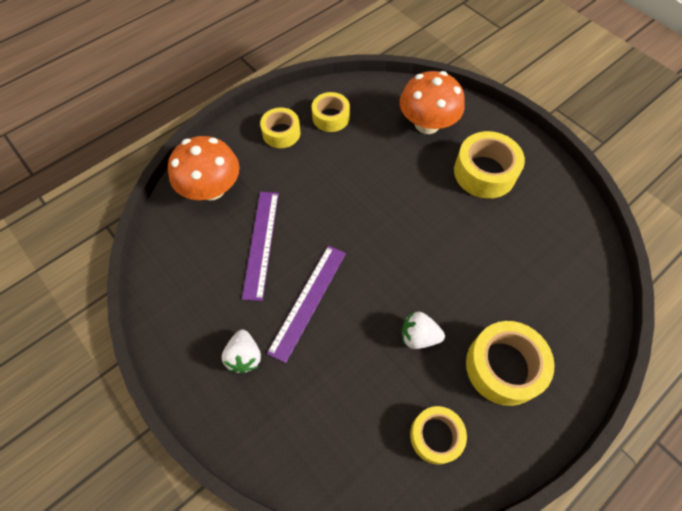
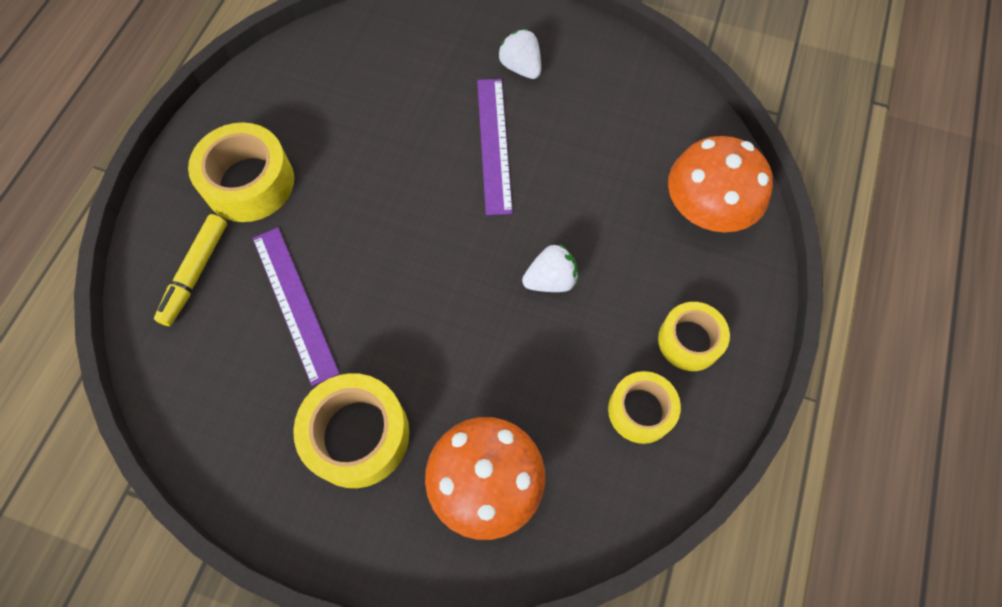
camera: 150 degrees right, 5 degrees up
(261, 243) = (592, 177): purple ruler -> purple ruler (295, 303)
(418, 336) = (354, 168): white strawberry -> white strawberry (550, 280)
(435, 436) = (298, 92): yellow tape -> none
(560, 313) = (196, 273): none -> yellow marker

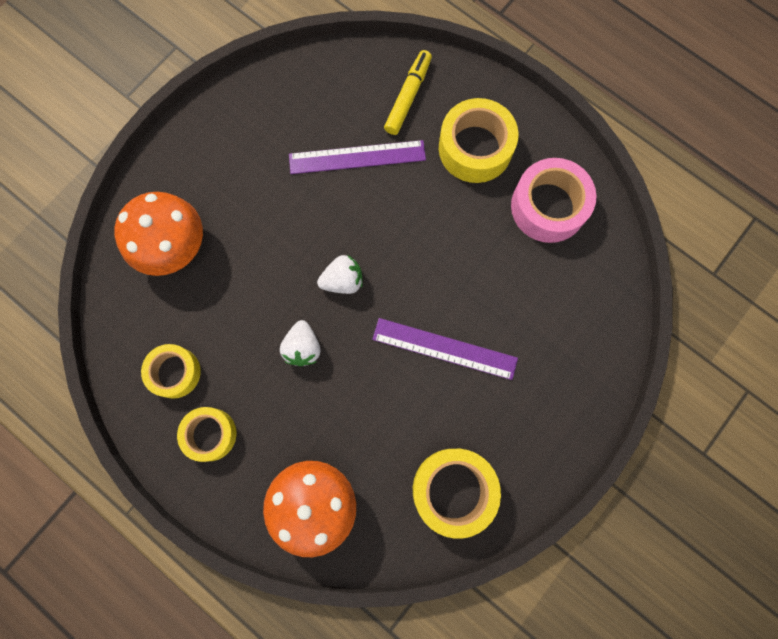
camera: 110 degrees right, 10 degrees up
(196, 273) = (408, 96): yellow marker -> yellow marker turned 75 degrees clockwise
(302, 96) = (548, 206): none -> pink tape
(357, 435) = (242, 174): yellow tape -> yellow tape (453, 490)
(521, 67) = (520, 402): white strawberry -> white strawberry (343, 281)

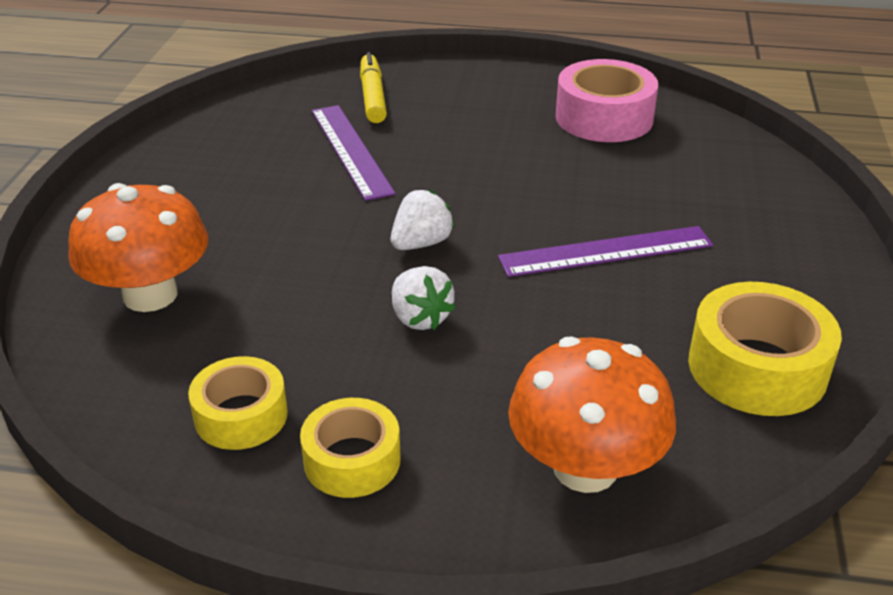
camera: 30 degrees left, 40 degrees down
(357, 157) = (351, 150): purple ruler -> purple ruler turned 75 degrees counterclockwise
(475, 148) = (483, 106): yellow tape -> none

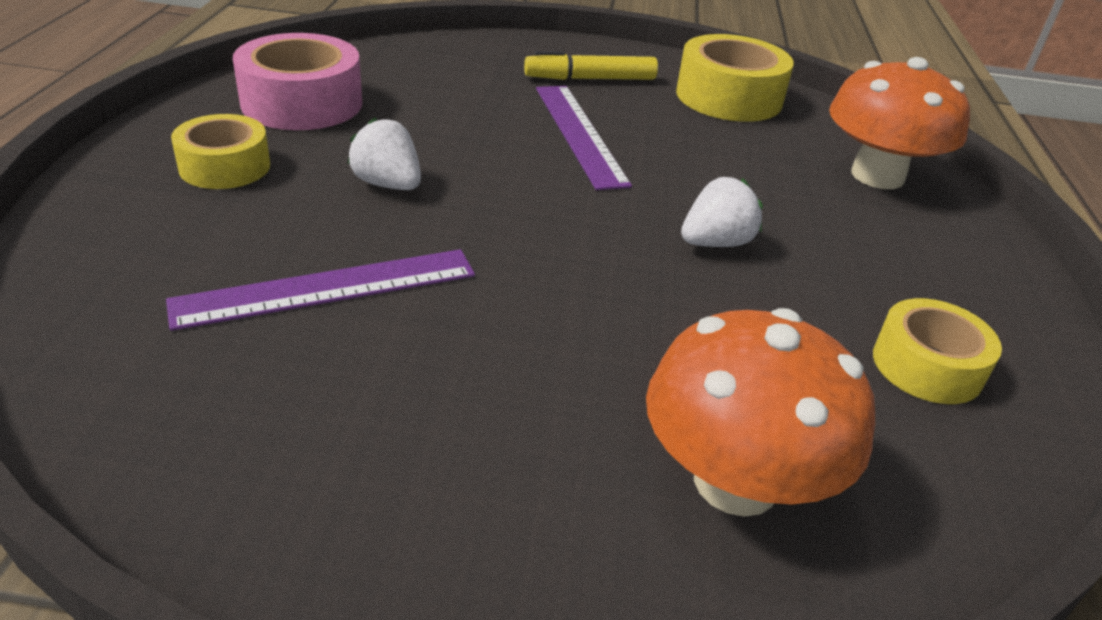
camera: 95 degrees left, 0 degrees up
(352, 460) = (942, 288): yellow tape -> yellow tape (225, 166)
(372, 97) = (147, 265): yellow marker -> yellow marker (590, 79)
(421, 243) = (574, 236): white strawberry -> white strawberry (388, 184)

